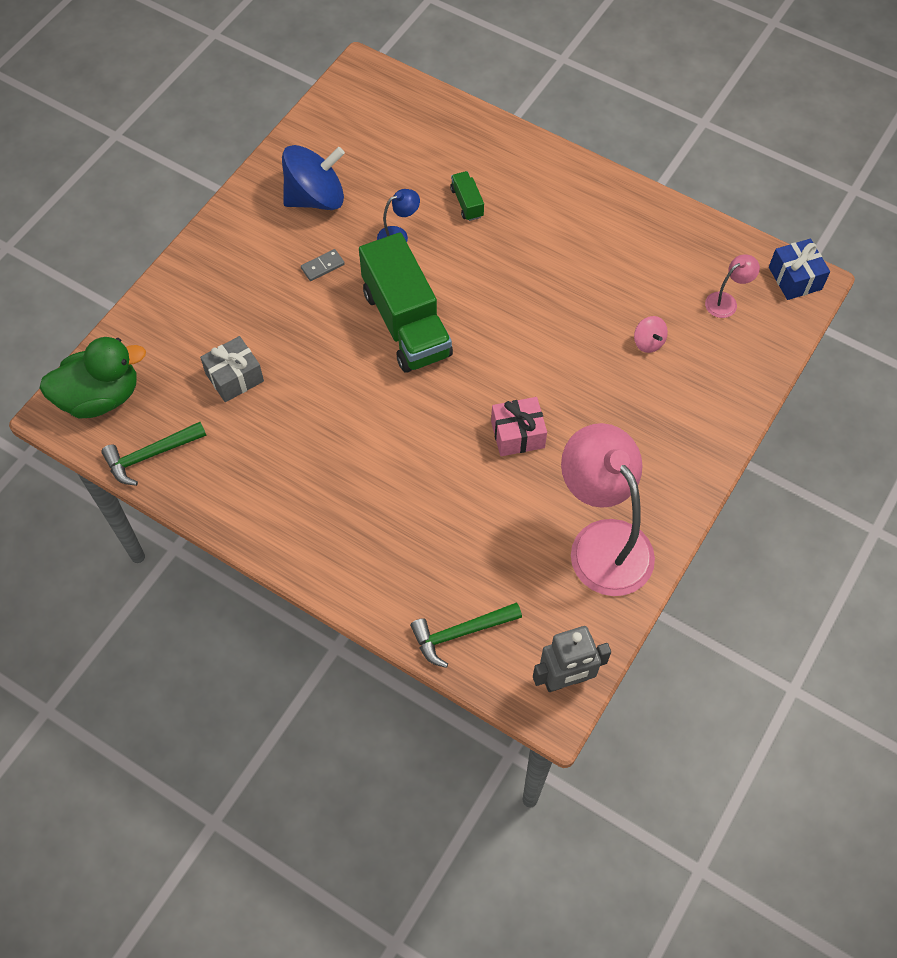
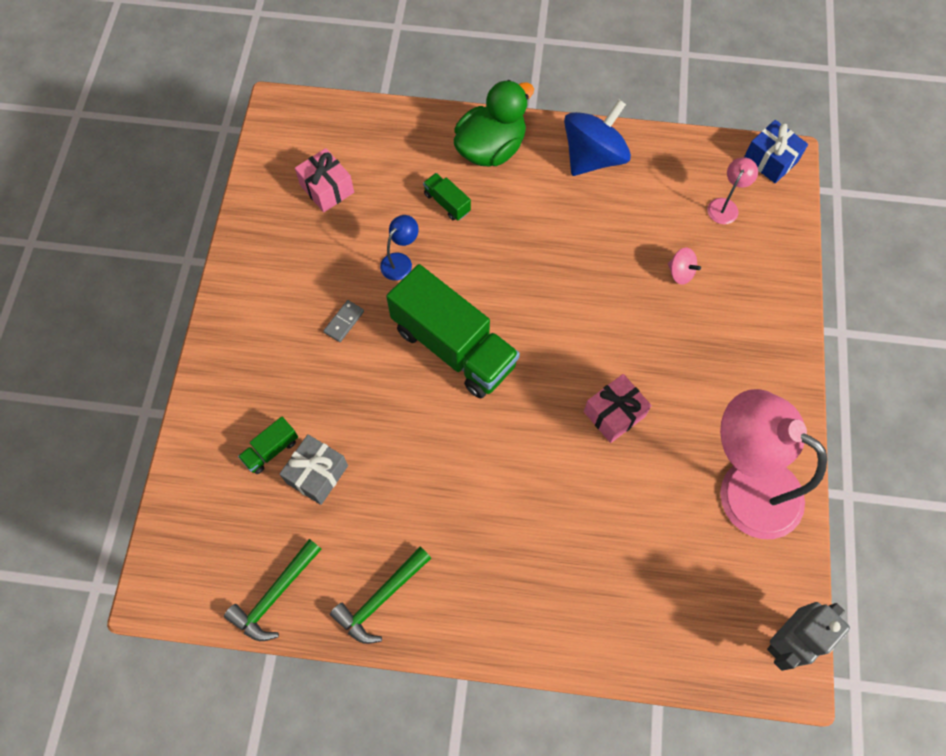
camera: 25 degrees left, 5 degrees up
(100, 397) = (191, 555): green duck -> green duck (491, 149)
(207, 343) = (271, 450): none -> green truck
(315, 198) = (301, 255): blue spinning top -> blue spinning top (593, 157)
(367, 152) = (327, 189): none -> pink gift
(460, 633) = (669, 640): green hammer -> green hammer (381, 599)

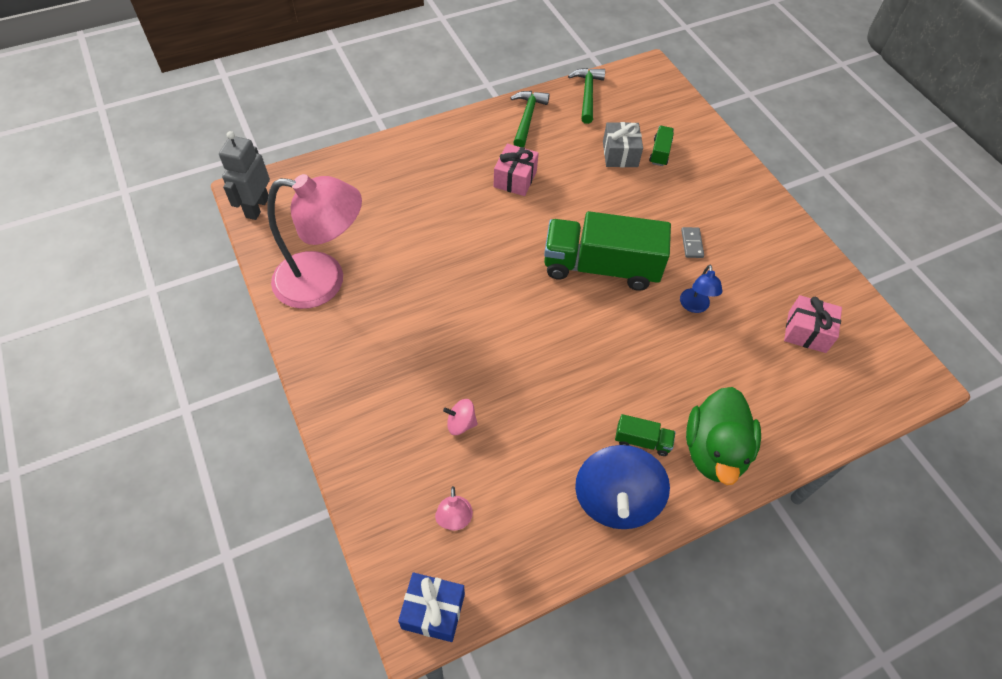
camera: 145 degrees right, 10 degrees down
(447, 203) = (704, 375): green truck -> green truck (642, 441)
(614, 414) = (449, 281): pink gift -> pink gift (515, 179)

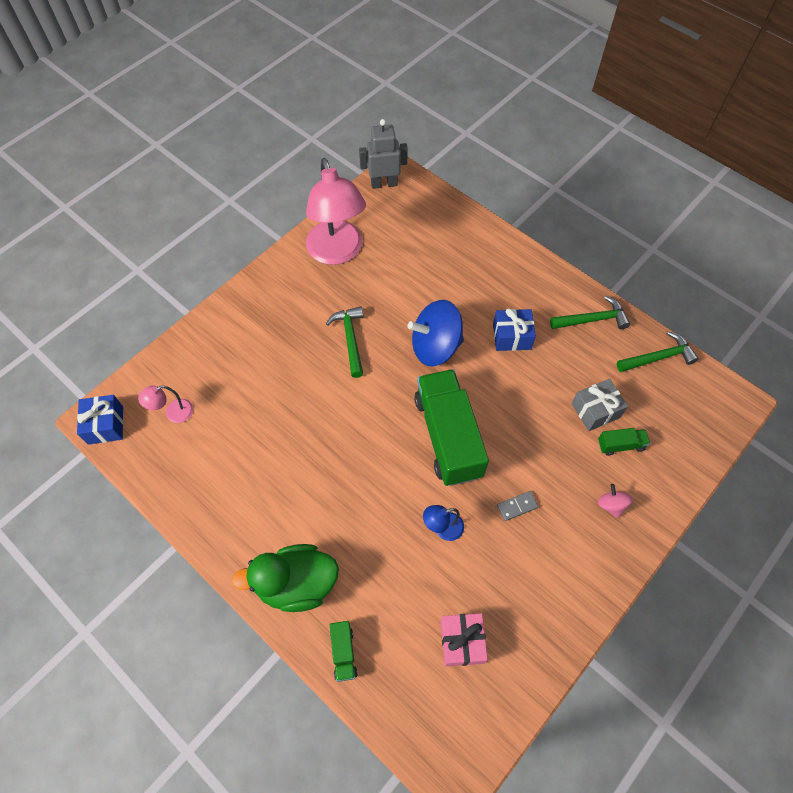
camera: 70 degrees right, 5 degrees up
(447, 308) = (350, 339): none -> green hammer
(461, 423) = (252, 387): pink spinning top -> pink spinning top (611, 505)
(515, 179) = (511, 336): pink gift -> blue gift
(616, 500) = (225, 518): blue spinning top -> blue spinning top (435, 347)
(642, 441) = (285, 522): green truck -> green truck (343, 653)

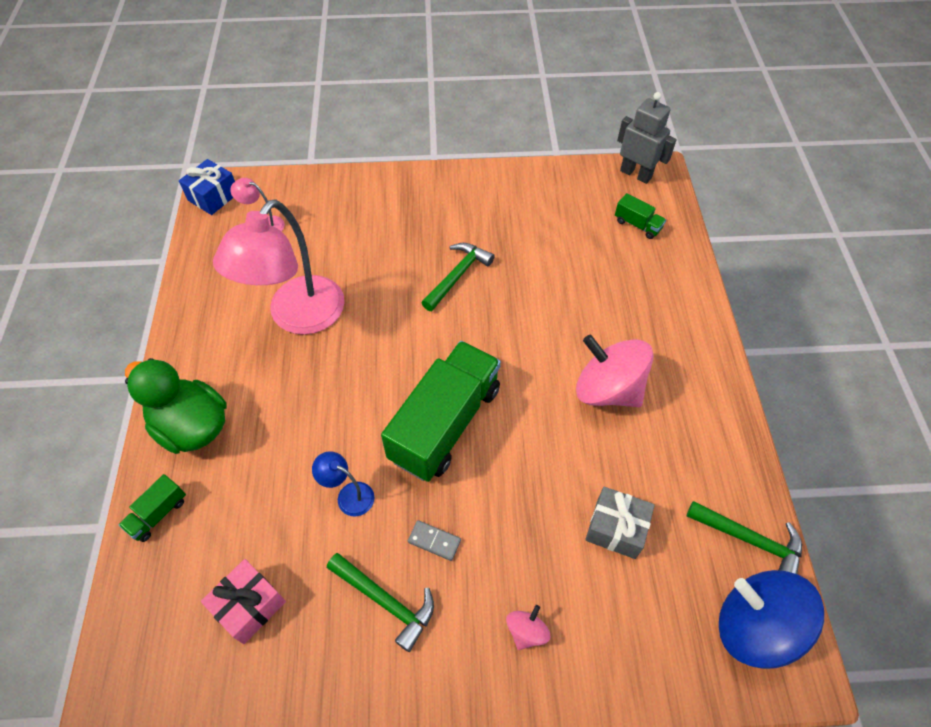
camera: 45 degrees right, 5 degrees down
(337, 252) = (528, 200): pink lamp -> pink lamp (298, 317)
(435, 347) = (524, 340): blue spinning top -> blue spinning top (754, 626)
(511, 336) = (607, 389): blue gift -> pink spinning top
(592, 319) = (714, 442): green hammer -> green hammer (385, 601)
(620, 445) = (604, 585): green truck -> green truck (637, 225)

